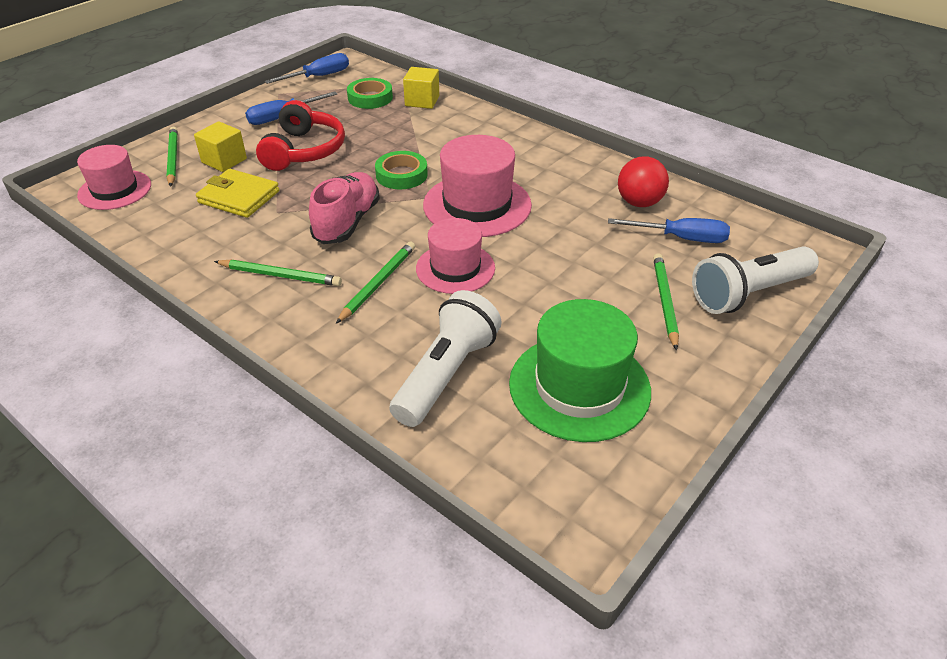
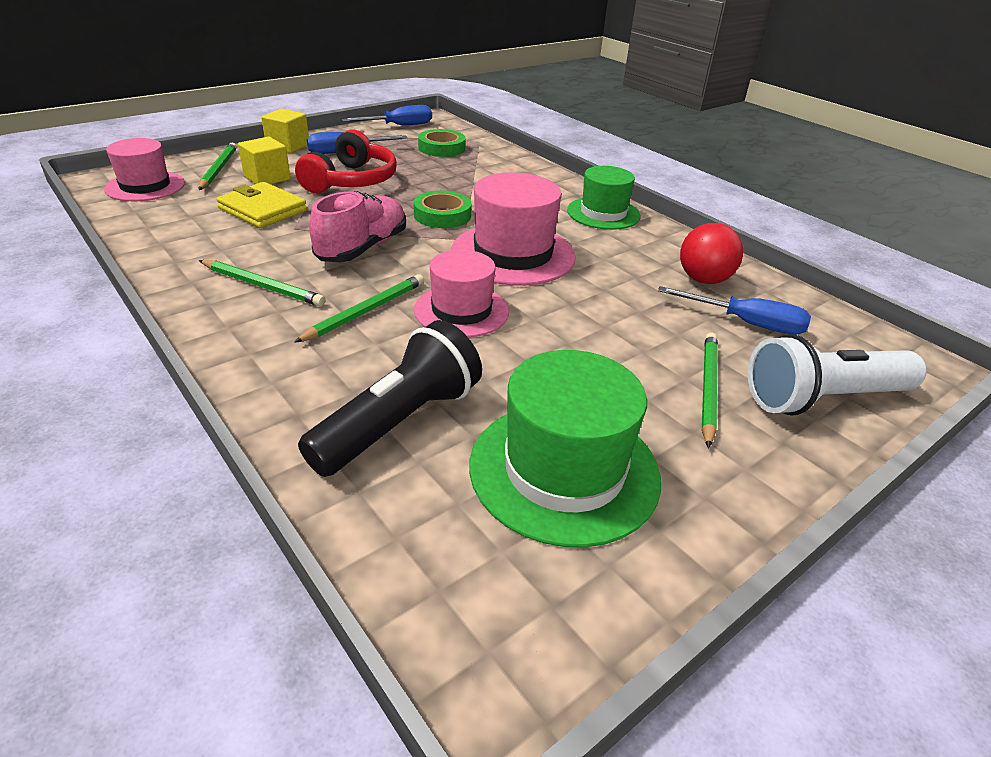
camera: 10 degrees right, 5 degrees down
(422, 101) = (493, 157): yellow cube -> yellow cube (288, 146)
(446, 374) = (398, 422): white flashlight -> black flashlight
(539, 148) = (603, 213): none -> green hat

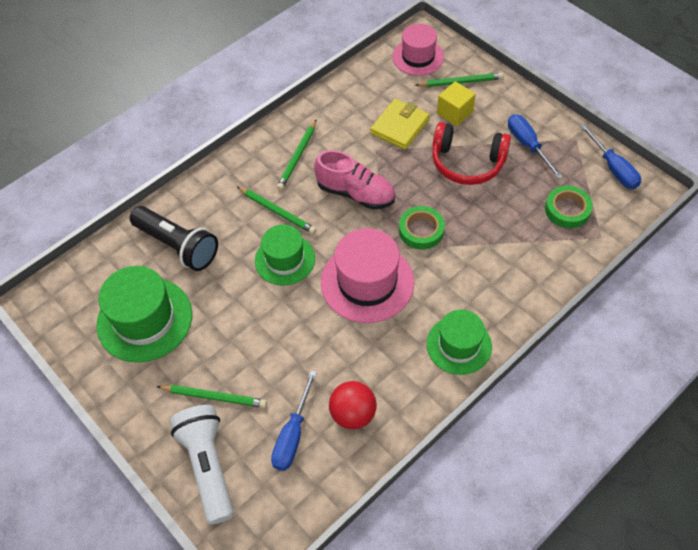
camera: 90 degrees right, 20 degrees up
(288, 146) = (524, 106): yellow cube -> none
(461, 310) = (285, 259): pink hat -> green hat

